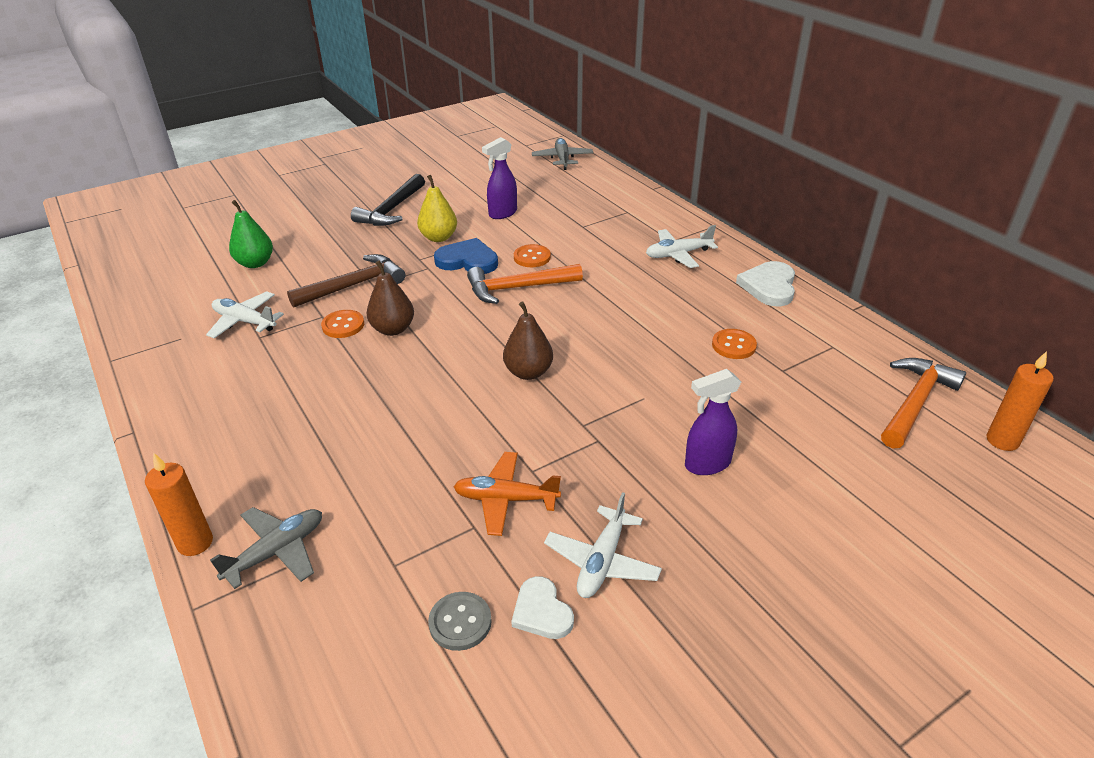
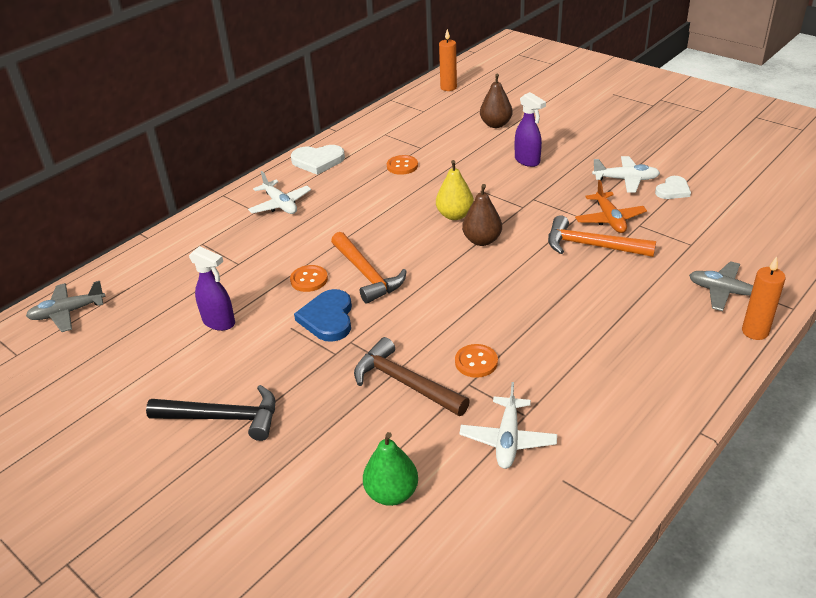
camera: 105 degrees left, 0 degrees up
(393, 329) = (465, 328): brown pear -> brown pear (495, 124)
(439, 237) = (285, 353): yellow pear -> yellow pear (455, 215)
(460, 622) = (703, 212): grey button -> none
(915, 402) = (429, 108): orange hammer -> orange hammer (591, 246)

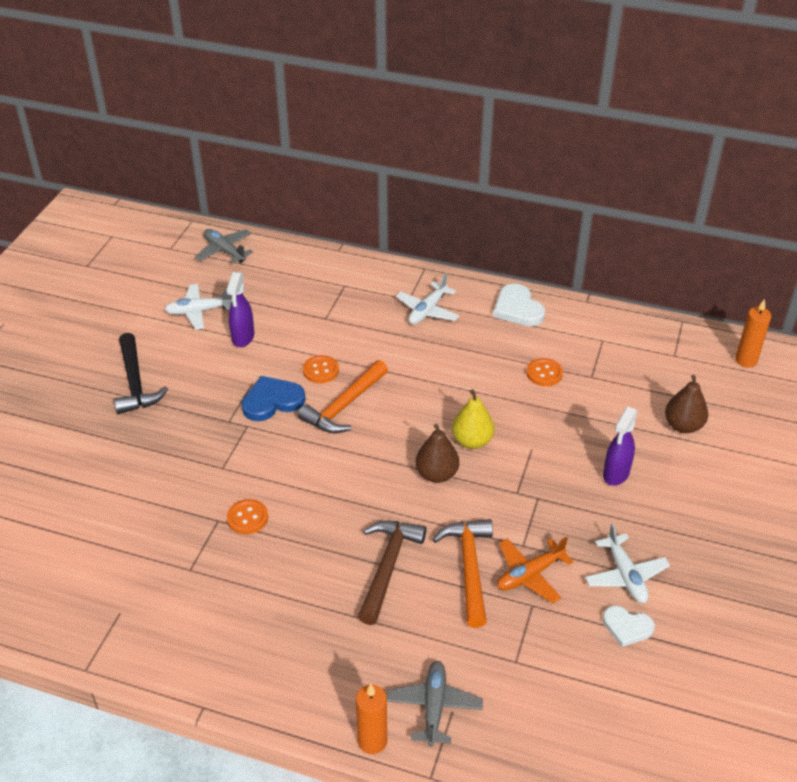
camera: 65 degrees right, 5 degrees up
(392, 493) = (81, 506): green pear -> none
(405, 383) = (205, 477): brown hammer -> brown hammer (387, 567)
(508, 439) = (157, 564): white plane -> white plane (199, 311)

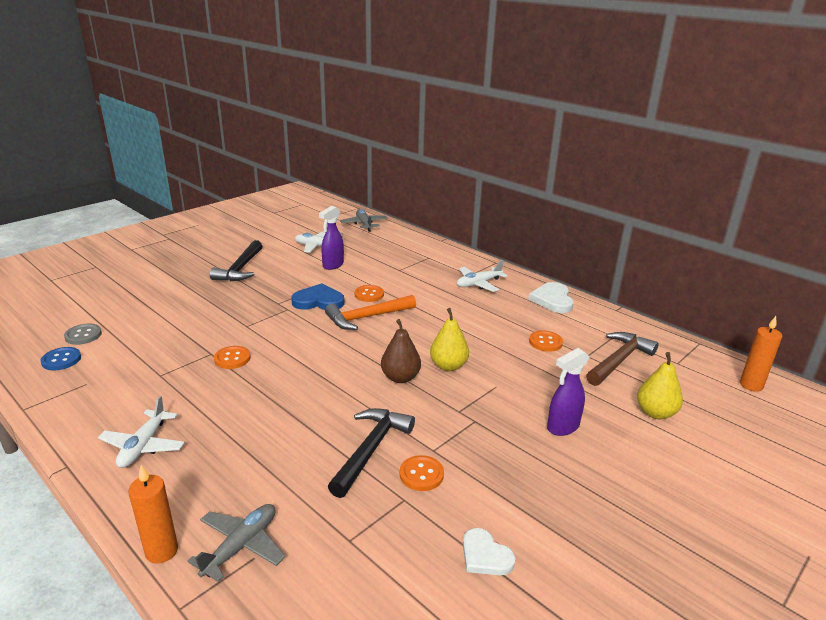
camera: 25 degrees right, 15 degrees down
(45, 554) = (83, 335): none -> grey button
(57, 595) = (61, 360): none -> blue button
(387, 567) = (303, 425): brown hammer -> brown hammer (619, 360)
(469, 568) = (370, 450): orange hammer -> black hammer
(530, 574) = (421, 474): orange plane -> orange button
(625, 575) = (516, 509): white plane -> white plane (143, 446)
(683, 426) = (655, 413): brown pear -> yellow pear

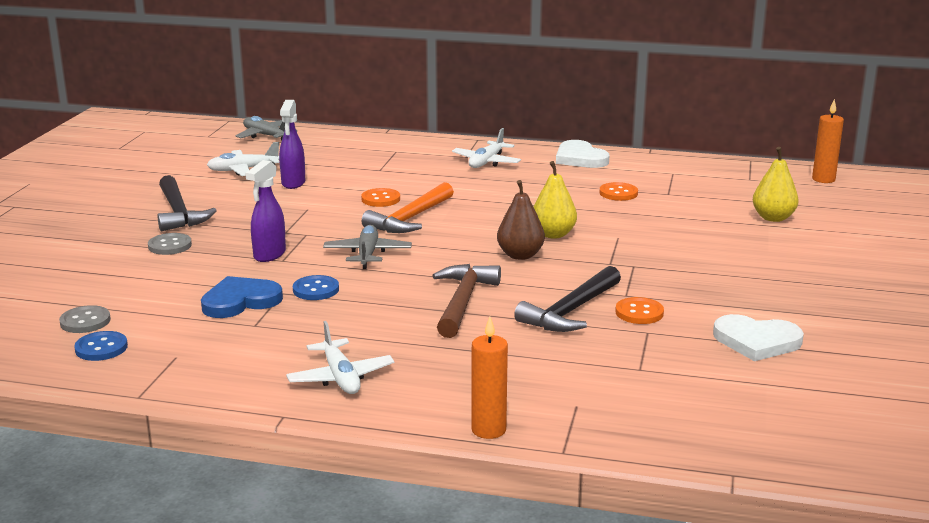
camera: 30 degrees left, 5 degrees down
(202, 292) = (170, 246): none -> grey button
(232, 358) = (316, 290): orange button -> blue button
(241, 546) = (555, 403): grey plane -> grey plane (367, 254)
(318, 301) = (331, 218): blue heart -> blue heart (240, 301)
(370, 450) = (571, 311): black hammer -> black hammer turned 135 degrees counterclockwise
(485, 555) = (756, 341): white heart -> white heart, size x1.51
(562, 427) = (712, 248): purple spray bottle -> purple spray bottle (269, 255)
(619, 360) = (700, 190): brown hammer -> brown hammer (463, 302)

